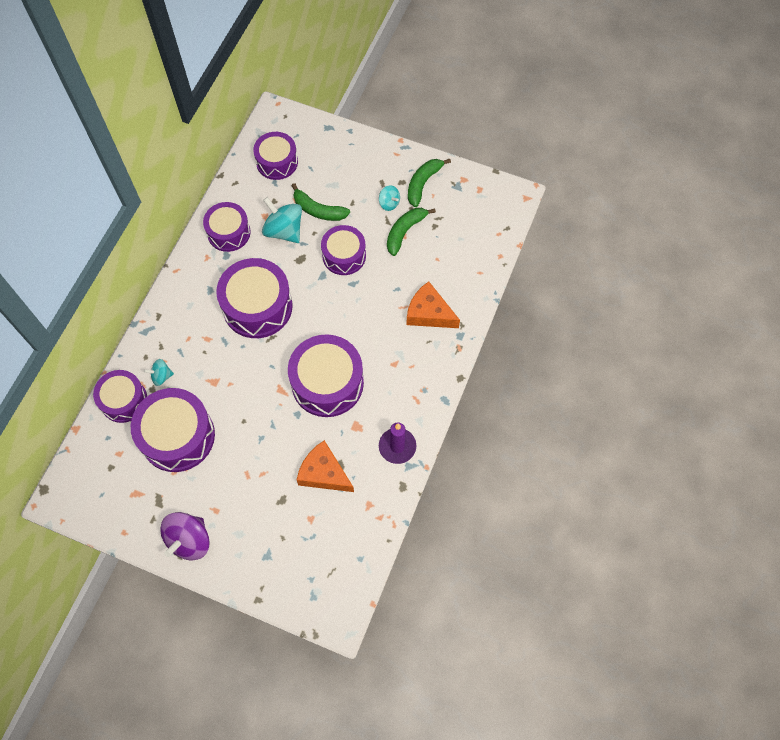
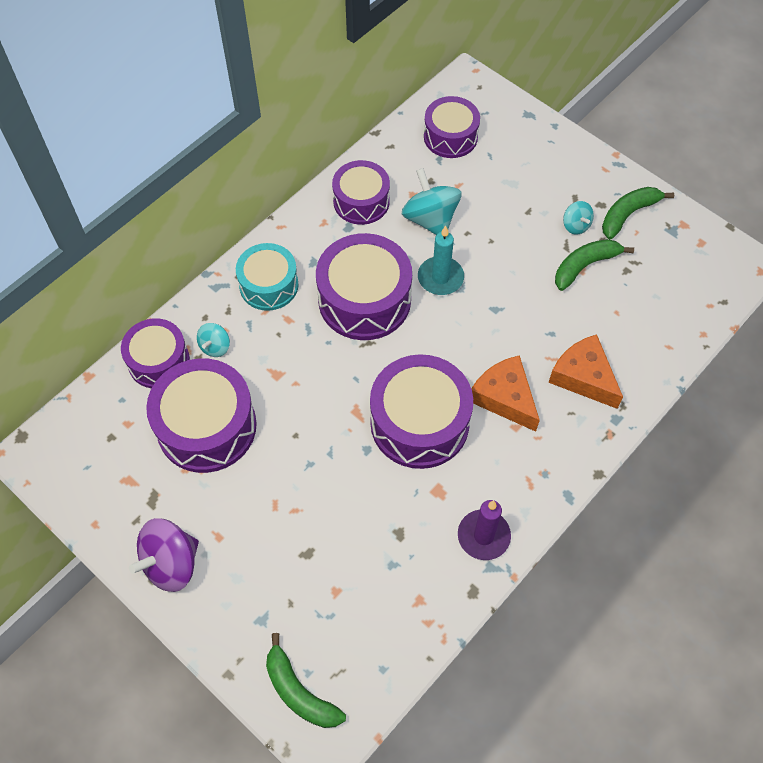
camera: 20 degrees right, 5 degrees down
(161, 376) = (215, 347): turquoise spinning top -> turquoise spinning top turned 75 degrees counterclockwise
(183, 318) = (269, 285): none -> turquoise drum
(306, 273) = (440, 278): none -> turquoise candle
(318, 210) = (482, 207): green banana -> green banana (299, 692)
(324, 473) = (374, 537): orange cheese -> orange cheese (505, 397)
(344, 256) = (496, 272): purple drum -> none

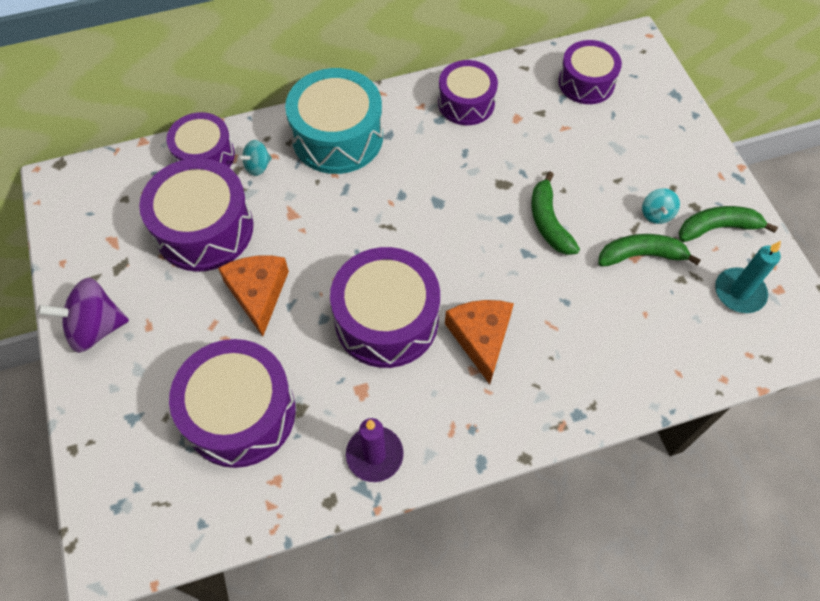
camera: 30 degrees right, 0 degrees up
(269, 285) = (337, 137): turquoise drum -> turquoise drum, size x1.56
(299, 692) = (117, 500): green banana -> green banana (548, 222)
(364, 300) = (411, 188): purple drum -> purple drum (240, 413)
(430, 219) = (519, 146): turquoise spinning top -> none
(440, 278) = (493, 201): turquoise candle -> turquoise candle (739, 292)
(583, 377) = (571, 358): orange cheese -> orange cheese (258, 293)

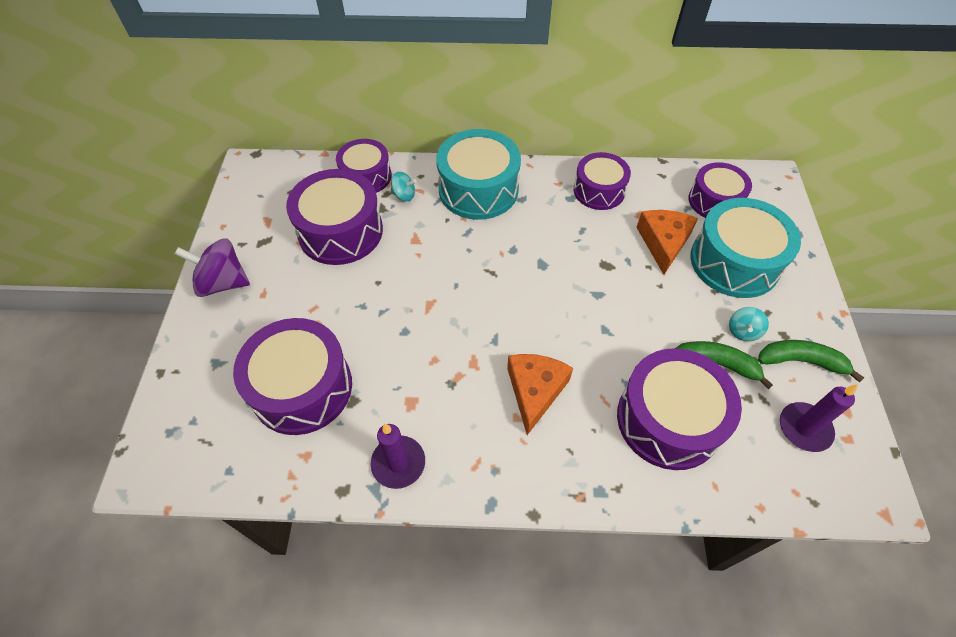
camera: 20 degrees right, 5 degrees down
(258, 166) = (404, 195): turquoise spinning top -> turquoise spinning top turned 150 degrees counterclockwise
(258, 293) = (360, 294): orange cheese -> orange cheese (663, 243)
(386, 320) = (457, 349): purple drum -> purple drum (668, 419)
(548, 222) = (636, 309): green banana -> none
(626, 144) = (734, 262): none -> turquoise drum
(739, 292) = (804, 428): turquoise candle -> purple candle

